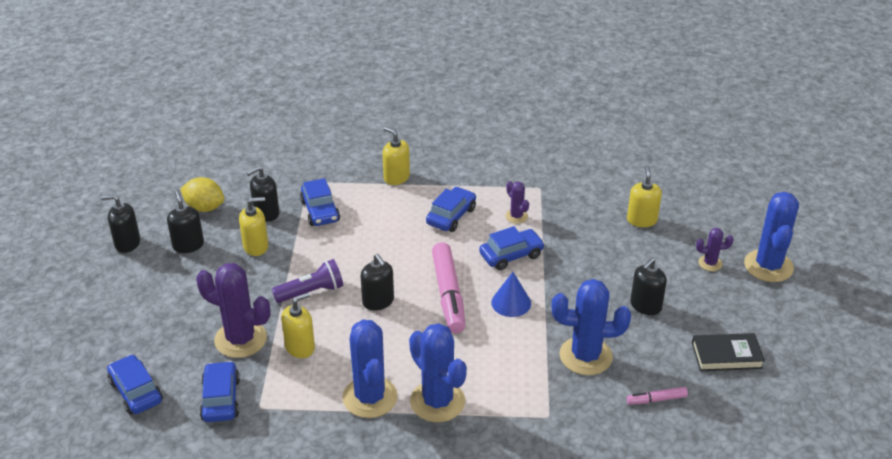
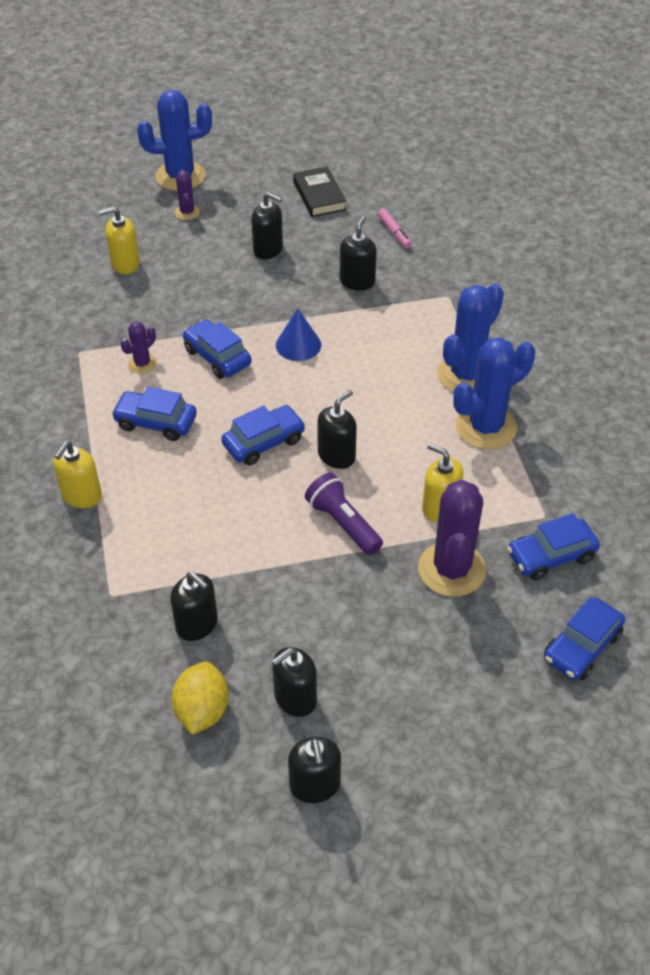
camera: 105 degrees left, 10 degrees up
(256, 246) = (274, 612): yellow soap dispenser -> none
(320, 211) = (177, 561): blue car -> blue car (264, 442)
(448, 294) = (302, 397): pink marker -> none
(585, 356) = (357, 281): blue cactus -> black soap dispenser

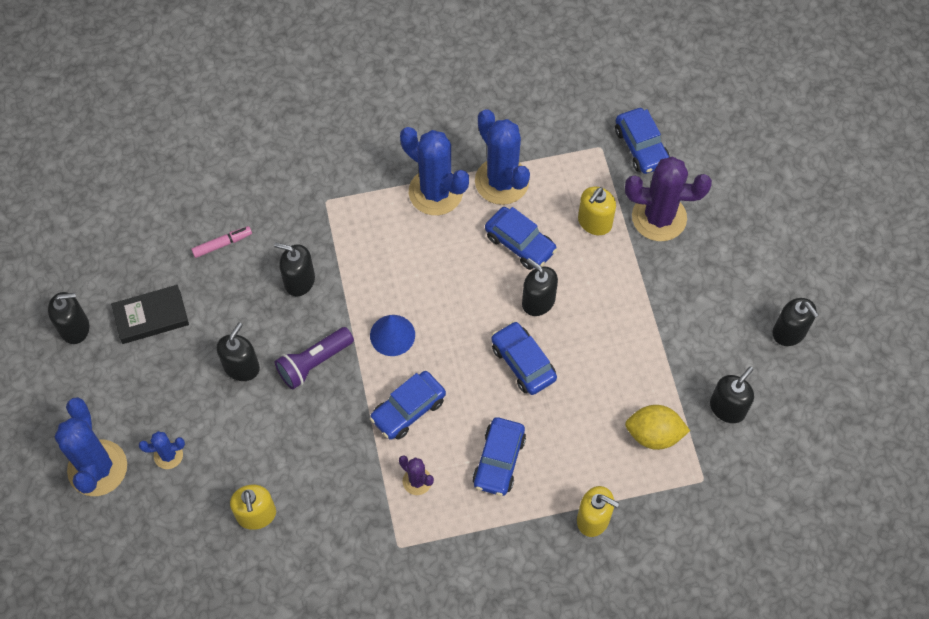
camera: 90 degrees left, 15 degrees up
(187, 212) = (168, 455): purple cactus -> blue cactus
(202, 710) = (807, 399): yellow lemon -> yellow lemon (654, 434)
(315, 785) = (860, 318): black soap dispenser -> black soap dispenser (75, 328)
(343, 524) = (616, 297): purple flashlight -> purple flashlight (314, 362)
(581, 646) = (725, 136): blue car -> blue car (520, 243)

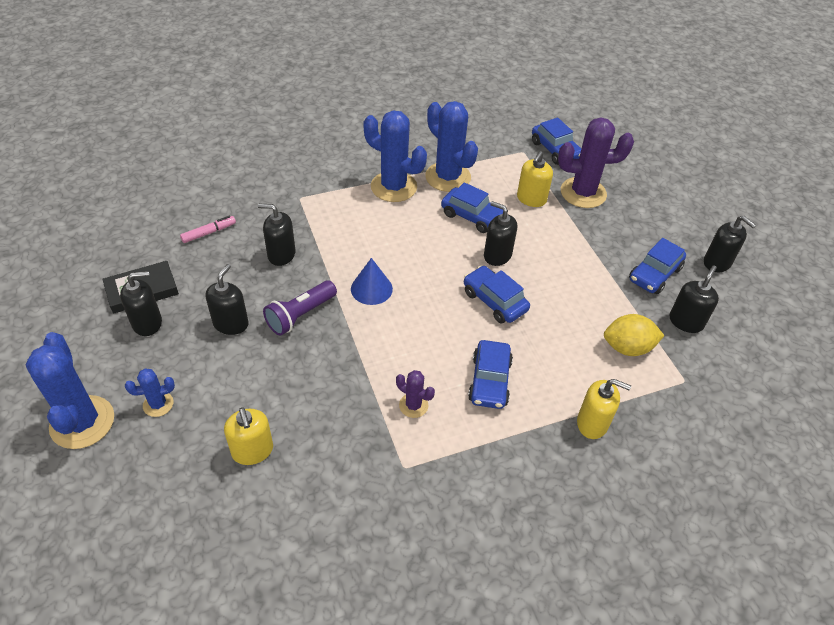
camera: 10 degrees left, 15 degrees down
(75, 328) = (66, 304): black soap dispenser -> black soap dispenser (147, 323)
(408, 409) = (395, 346): blue car -> blue car (654, 274)

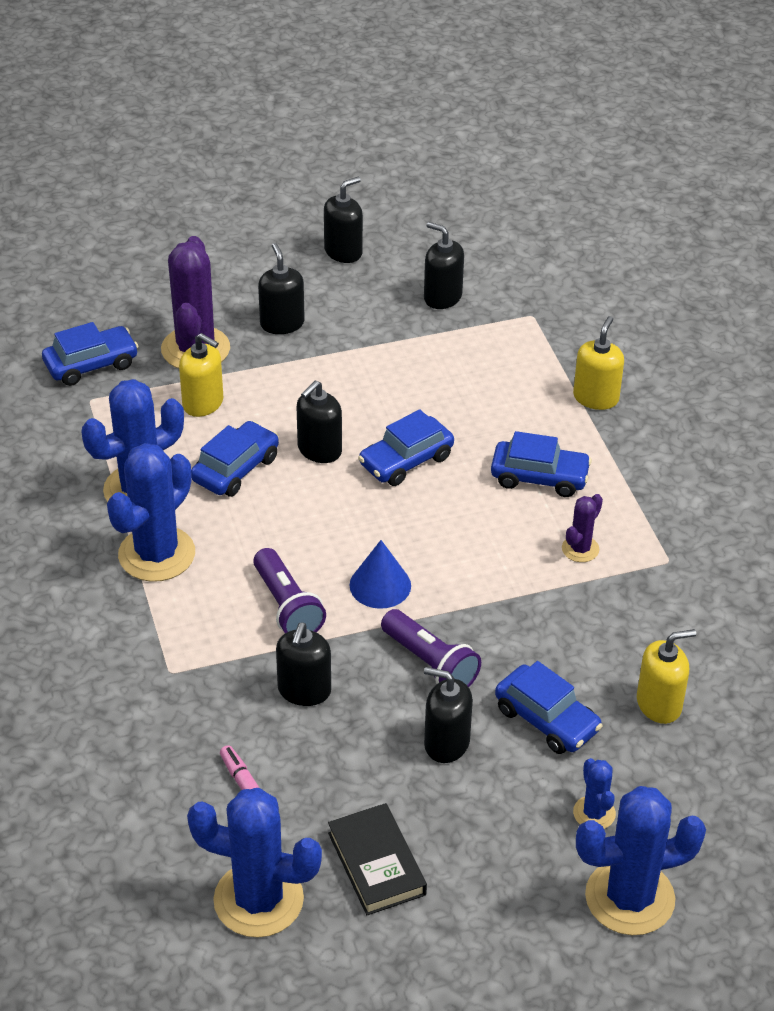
camera: 85 degrees left, 5 degrees down
(129, 241) = (258, 900): none -> blue cactus
(147, 323) = (445, 847): black soap dispenser -> black soap dispenser (282, 323)
(352, 244) = (287, 606): none -> purple flashlight
(627, 347) = (484, 352): yellow lemon -> none
(654, 274) = (361, 308): blue car -> blue car (546, 719)

